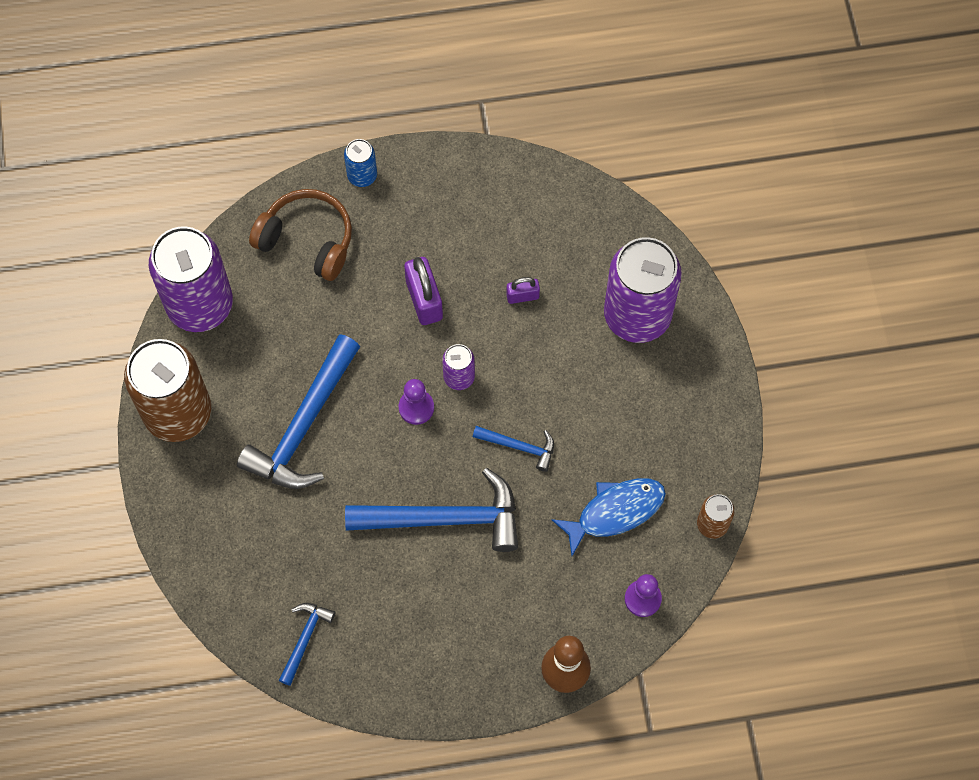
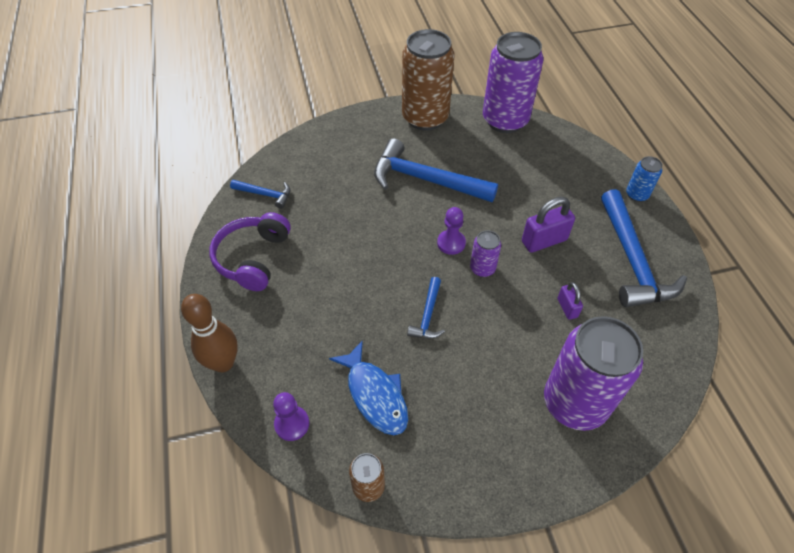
camera: 85 degrees right, 15 degrees down
(307, 240) = (571, 169): brown headphones -> none
(415, 650) = (253, 258): none -> purple headphones
(444, 519) = (360, 268): blue hammer -> blue hammer (632, 260)

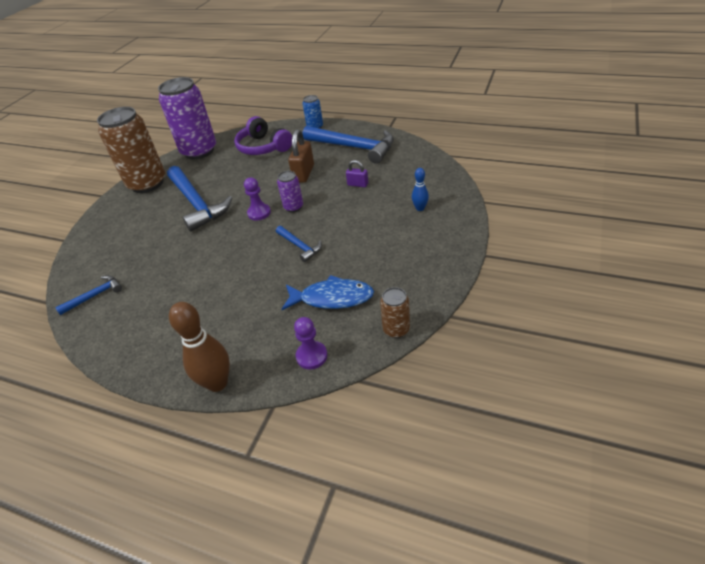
camera: 50 degrees left, 10 degrees down
(253, 258) = (144, 326): purple headphones -> purple headphones (263, 147)
(426, 179) = (196, 204): blue hammer -> blue hammer turned 90 degrees counterclockwise
(544, 241) = (304, 173): purple padlock -> brown padlock
(575, 403) = (420, 208): purple can -> blue bowling pin

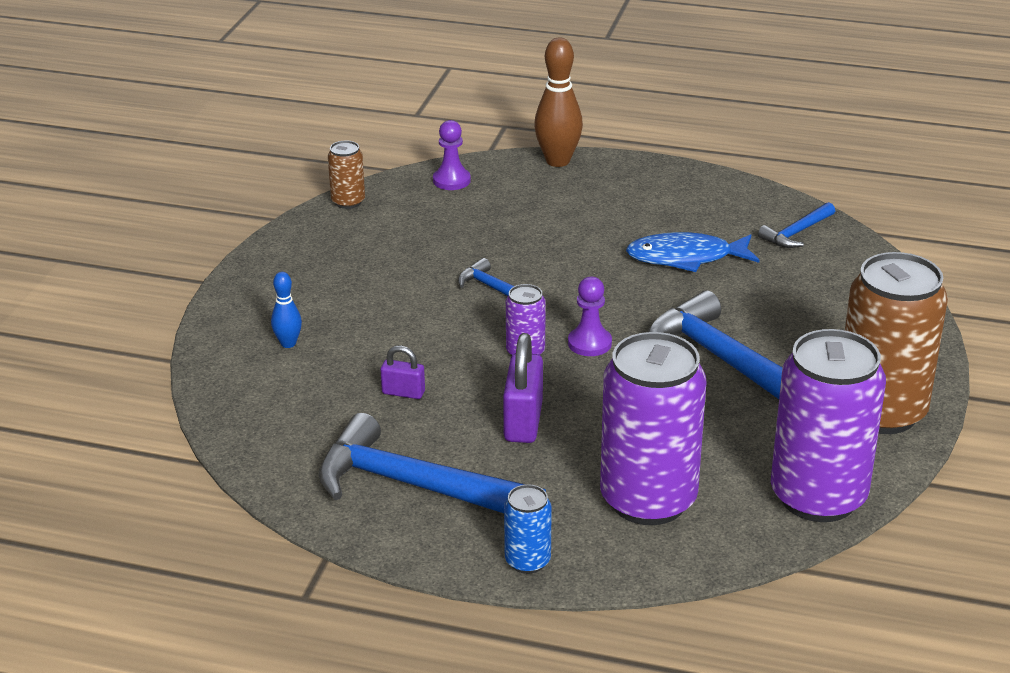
camera: 170 degrees right, 10 degrees down
(263, 147) = (648, 500): purple headphones -> purple can
(304, 173) = (523, 422): brown padlock -> purple padlock
(332, 298) = (433, 229): blue fish -> blue fish (686, 258)

